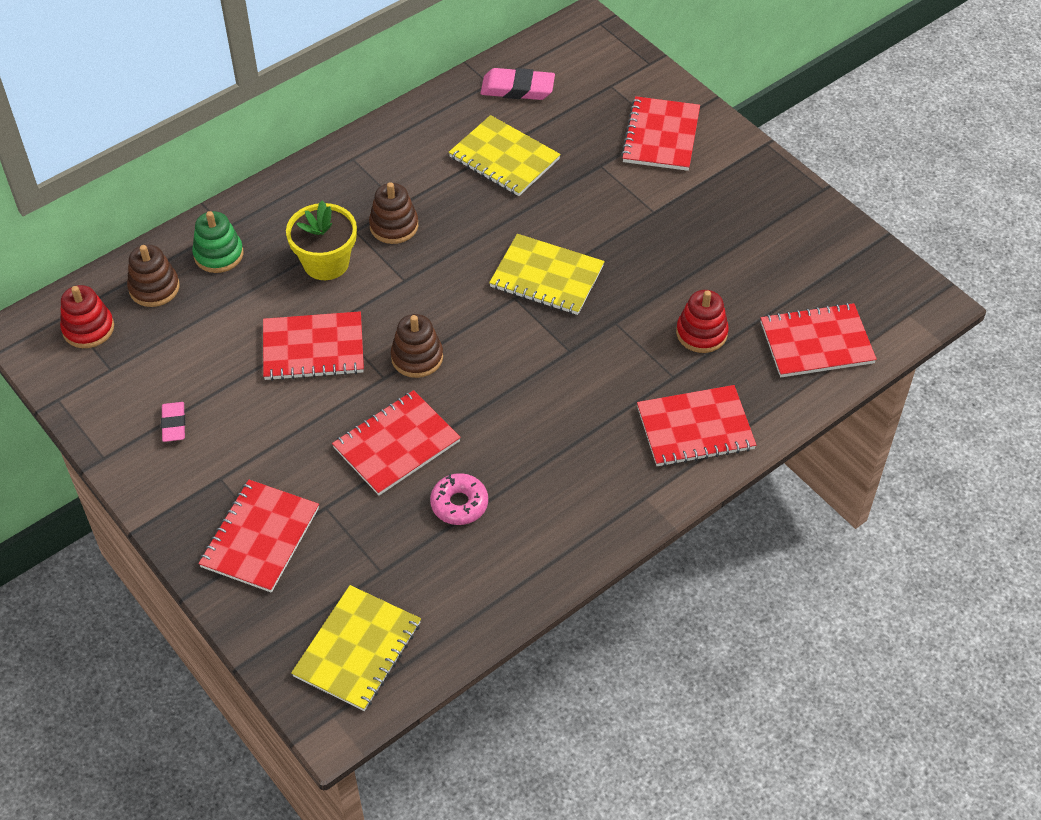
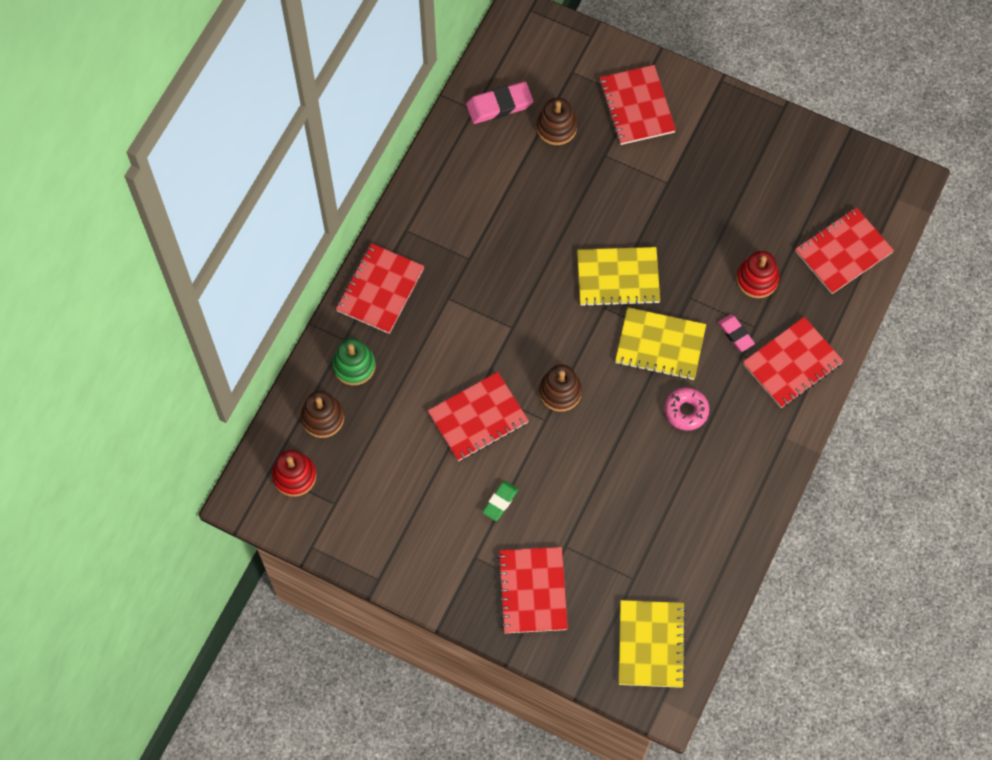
camera: 25 degrees left, 15 degrees up
(174, 424) = (412, 528): pink eraser -> pink eraser (735, 334)
(283, 436) = (500, 501): none -> green eraser
(326, 263) = (442, 337): yellow flower pot -> none
(394, 226) = (475, 281): brown stacking toy -> brown stacking toy (556, 127)
(396, 445) = (587, 472): red notebook -> red notebook (380, 290)
(459, 504) = (658, 500): pink donut -> pink donut (686, 411)
(504, 158) = (526, 179): yellow notebook -> yellow notebook (660, 345)

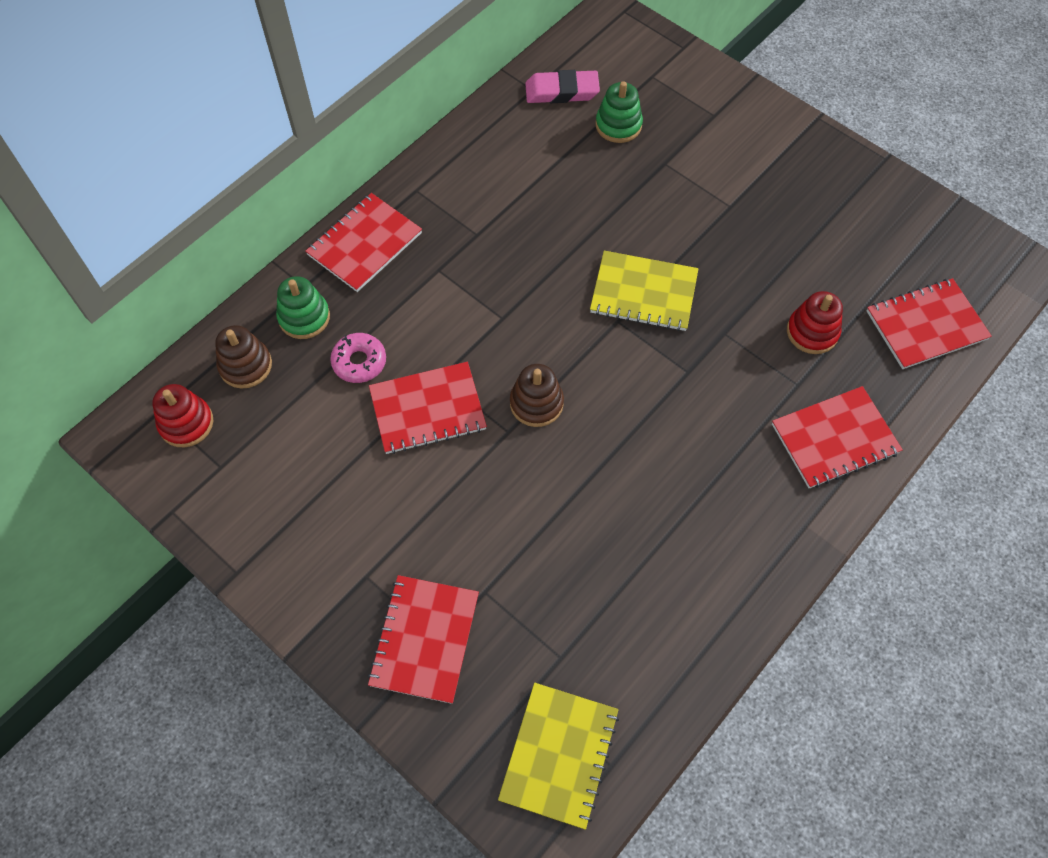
camera: 15 degrees right, 5 degrees down
(500, 501) = (421, 515): green eraser -> none
(556, 127) = (618, 125): brown stacking toy -> green stacking toy
(637, 106) = (715, 123): red notebook -> none
(660, 345) = (674, 378): yellow notebook -> none
(686, 411) = (686, 463): pink donut -> pink donut (359, 362)
(735, 334) = (771, 388): pink eraser -> none

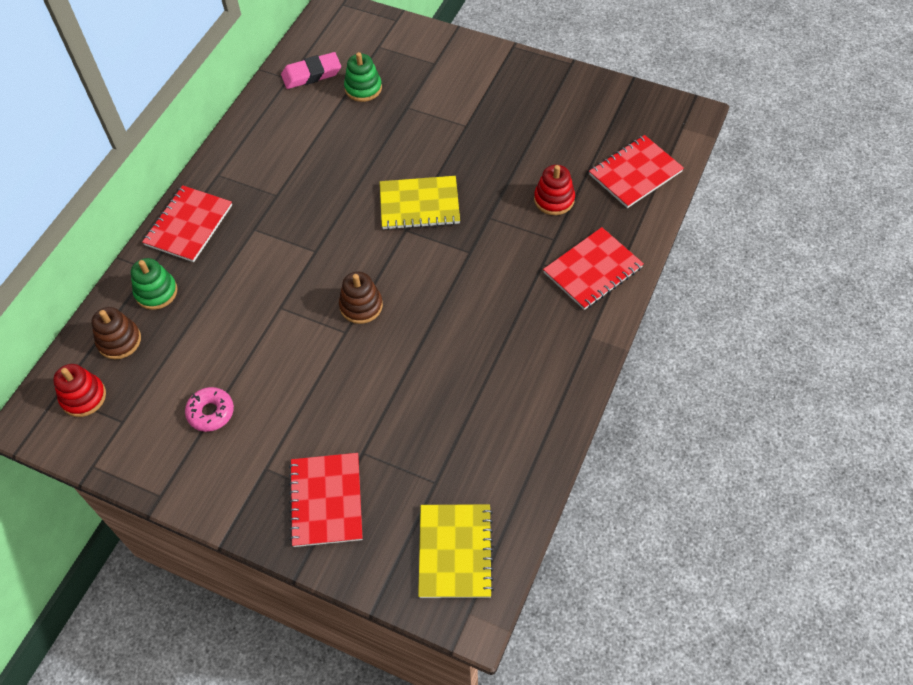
camera: 15 degrees left, 5 degrees down
(359, 362) = (211, 313): pink donut -> pink donut (211, 412)
(427, 409) = (277, 333): red notebook -> none

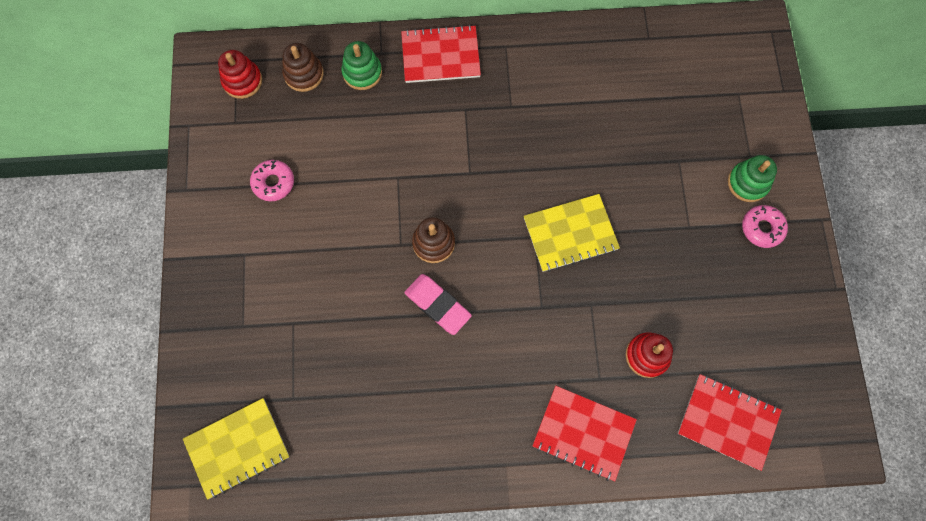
camera: 60 degrees right, 15 degrees up
(311, 74) = (666, 55): pink eraser -> pink eraser (437, 305)
(326, 500) = (237, 318): red notebook -> none
(363, 88) = (677, 109): green stacking toy -> green stacking toy (748, 183)
(419, 204) = (570, 233): yellow notebook -> yellow notebook turned 75 degrees counterclockwise
(497, 83) = (762, 228): none -> pink donut

